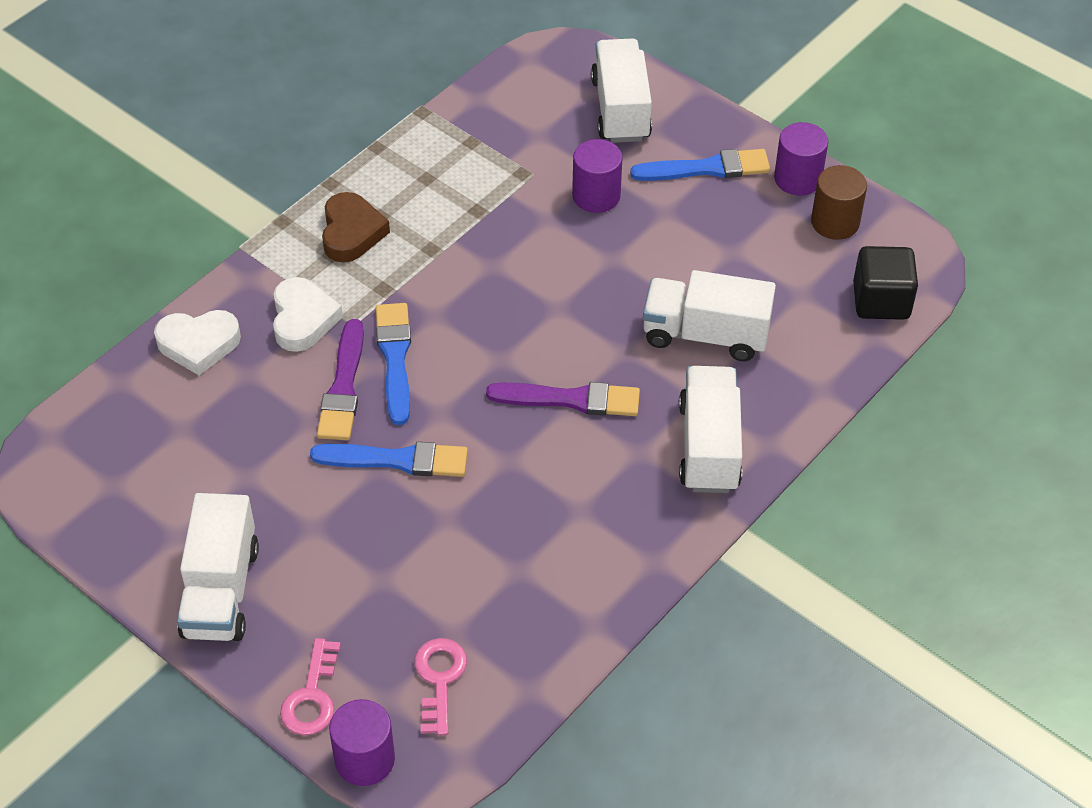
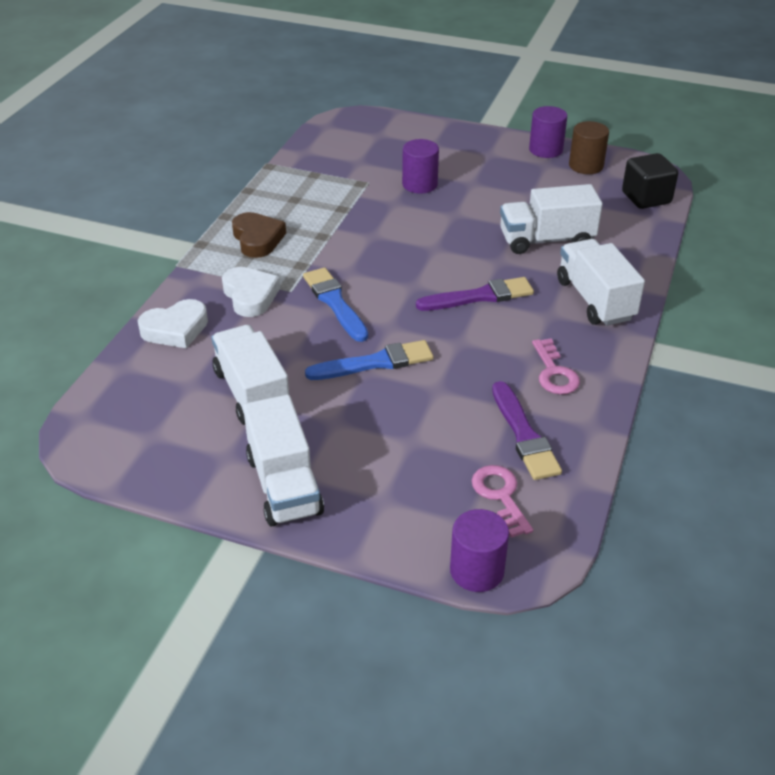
camera: 20 degrees left, 10 degrees down
(312, 696) = (404, 538): pink key -> pink key (554, 372)
(343, 387) = (306, 328): purple brush -> purple brush (524, 435)
(620, 109) = (405, 139): white truck -> white truck (252, 393)
(706, 168) = (483, 156): blue brush -> none

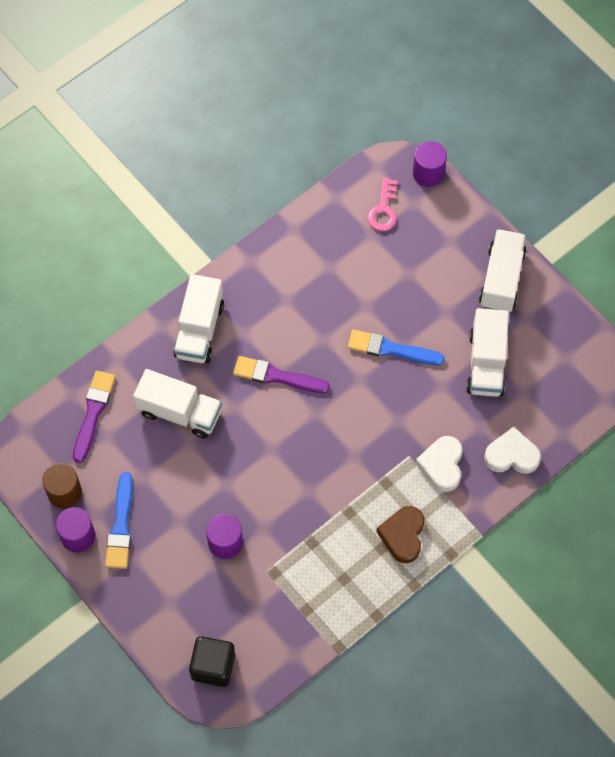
camera: 150 degrees left, 25 degrees up
(335, 303) = (384, 424): blue brush -> blue brush (121, 526)
(524, 435) = (338, 243): purple brush -> purple brush (93, 412)
(554, 372) = (282, 280): pink key -> none
(646, 198) = (56, 421): black cube -> black cube (213, 666)

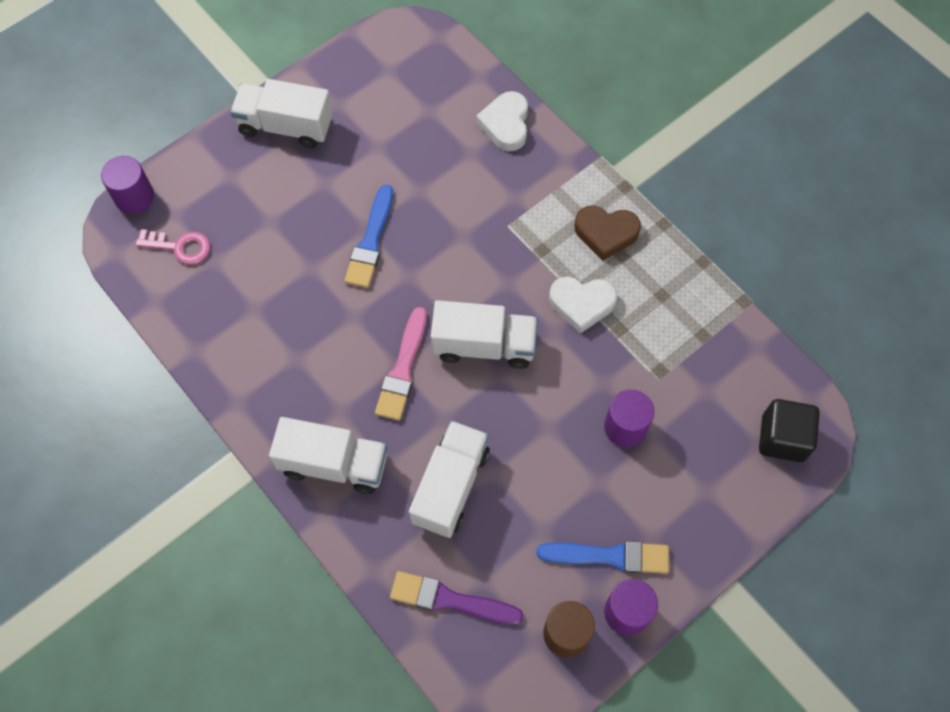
camera: 90 degrees left, 0 degrees up
(277, 376) = (403, 369): purple brush -> pink brush
(442, 465) = (519, 192): white heart -> white heart (581, 304)
(486, 363) = (392, 145): white truck -> white truck (484, 345)

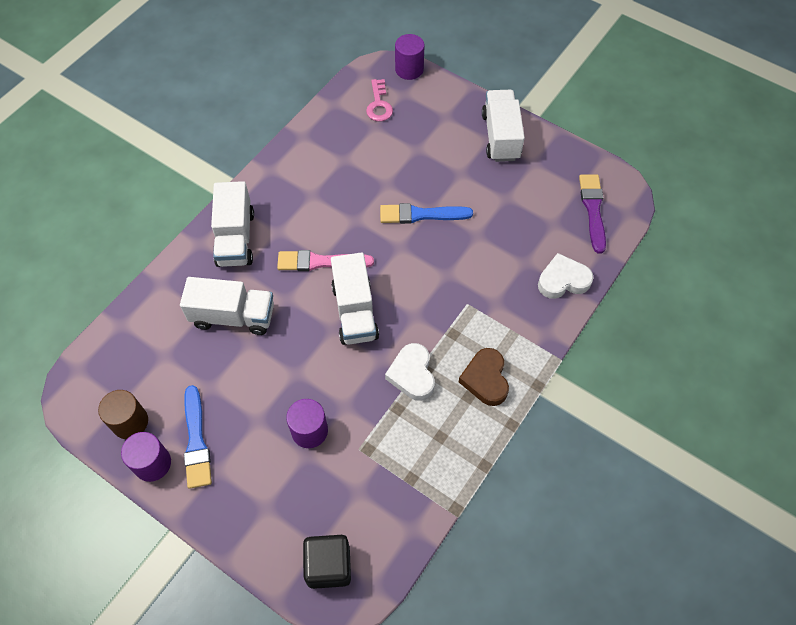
camera: 75 degrees right, 5 degrees down
(450, 600) = (146, 337): purple brush -> purple brush (593, 209)

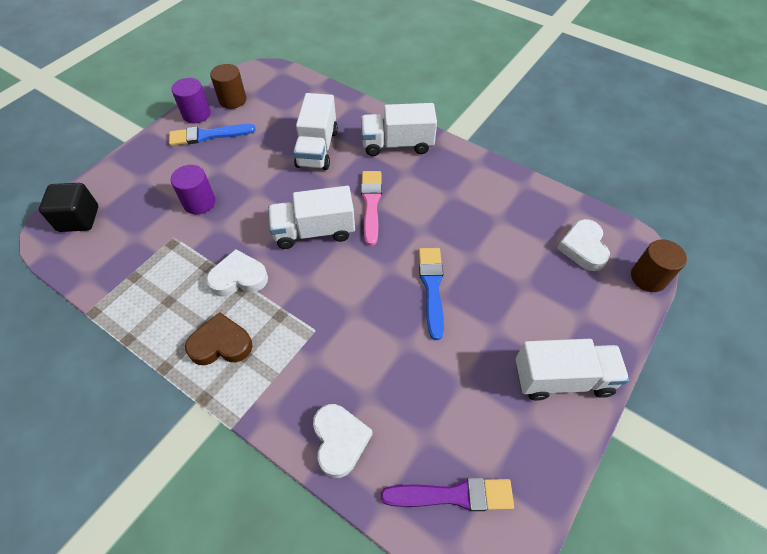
camera: 90 degrees right, 5 degrees down
(379, 105) = (583, 248): pink key -> white heart
(409, 69) = (648, 277): purple cylinder -> brown cylinder

